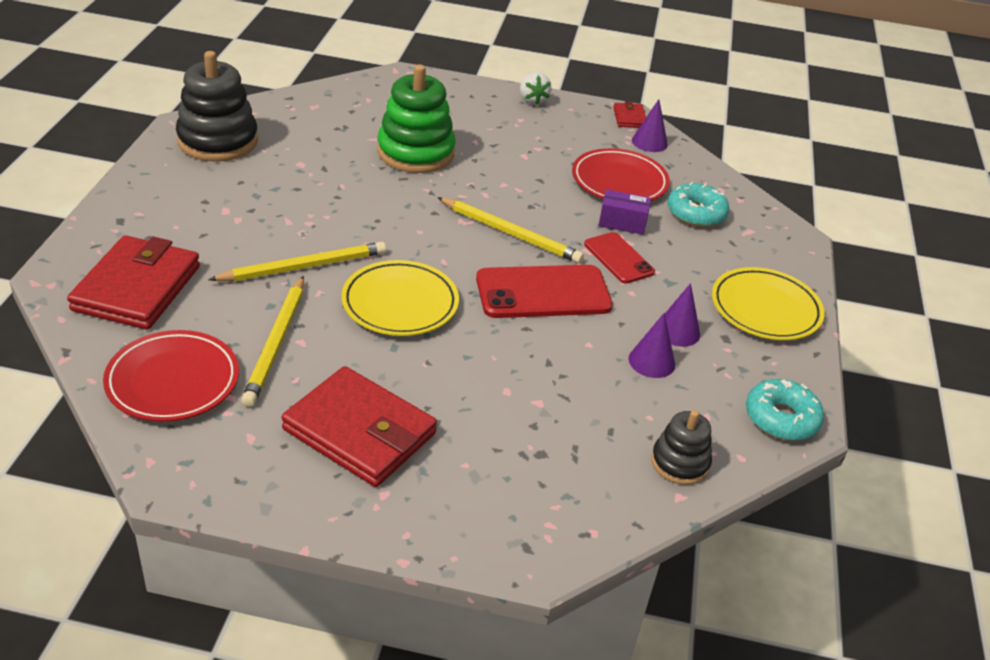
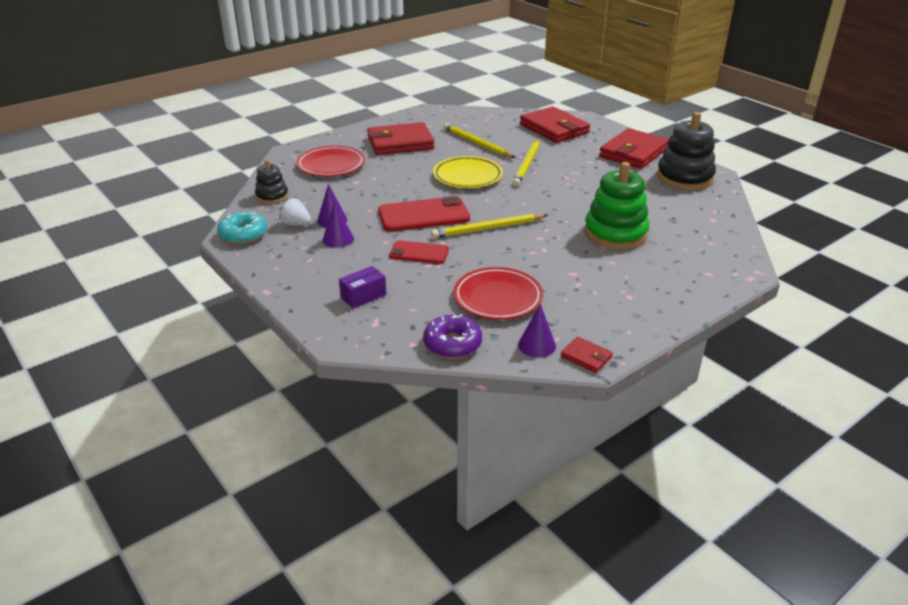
camera: 135 degrees right, 5 degrees down
(171, 193) = (633, 153): none -> red wallet
(173, 381) = (480, 121): red plate -> red plate (331, 165)
(532, 100) = (659, 317): white strawberry -> white strawberry (296, 224)
(543, 293) = (423, 215): red phone -> red phone turned 45 degrees clockwise
(622, 223) = (450, 273): purple box -> purple box (363, 296)
(696, 213) = (422, 310): turquoise donut -> none
(709, 180) = (452, 344): none -> purple donut
(765, 309) = (306, 279): yellow plate -> none

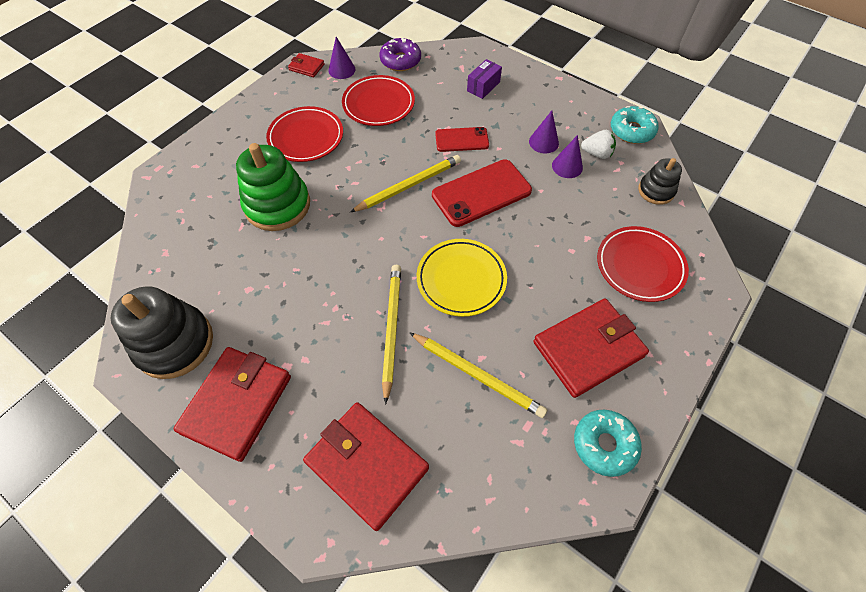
camera: 165 degrees right, 25 degrees up
(418, 119) = (604, 444): none -> turquoise donut
(587, 279) = (306, 137): none -> red plate

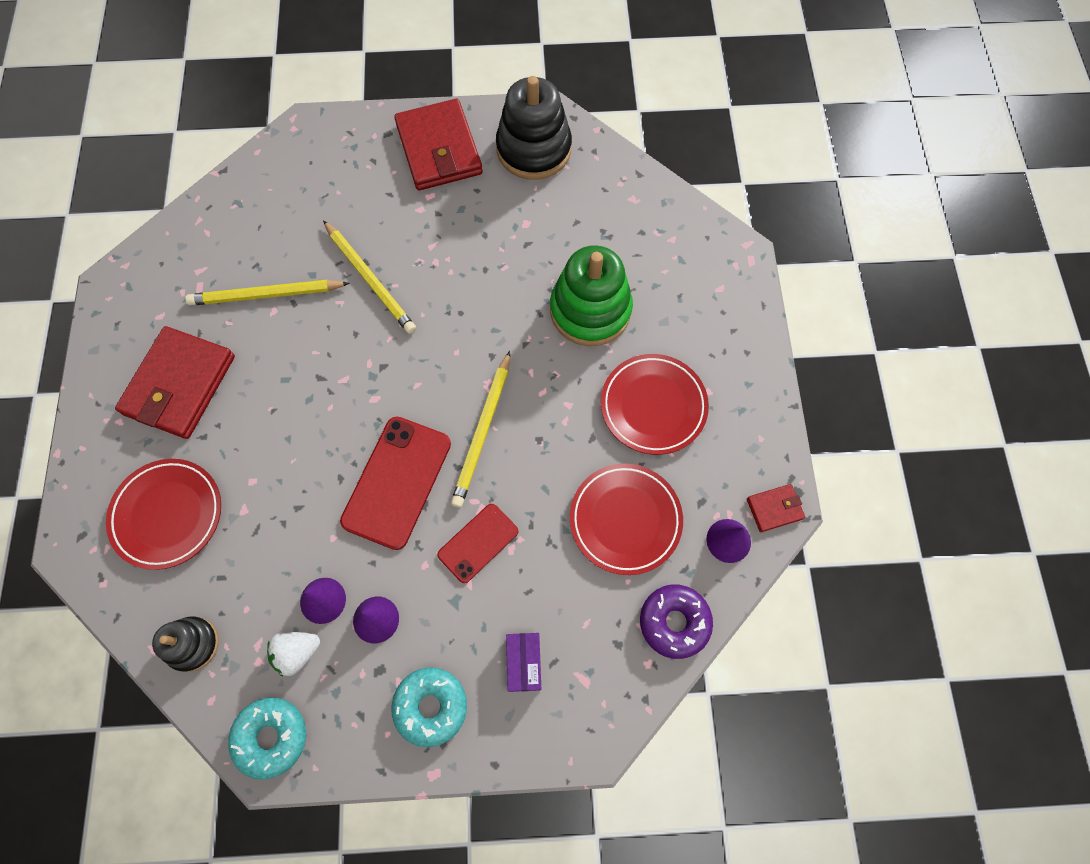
camera: 140 degrees right, 10 degrees up
(367, 465) = (305, 180): red wallet -> none
(461, 279) = (343, 367): yellow plate -> none
(604, 444) = (127, 315): turquoise donut -> turquoise donut (431, 706)

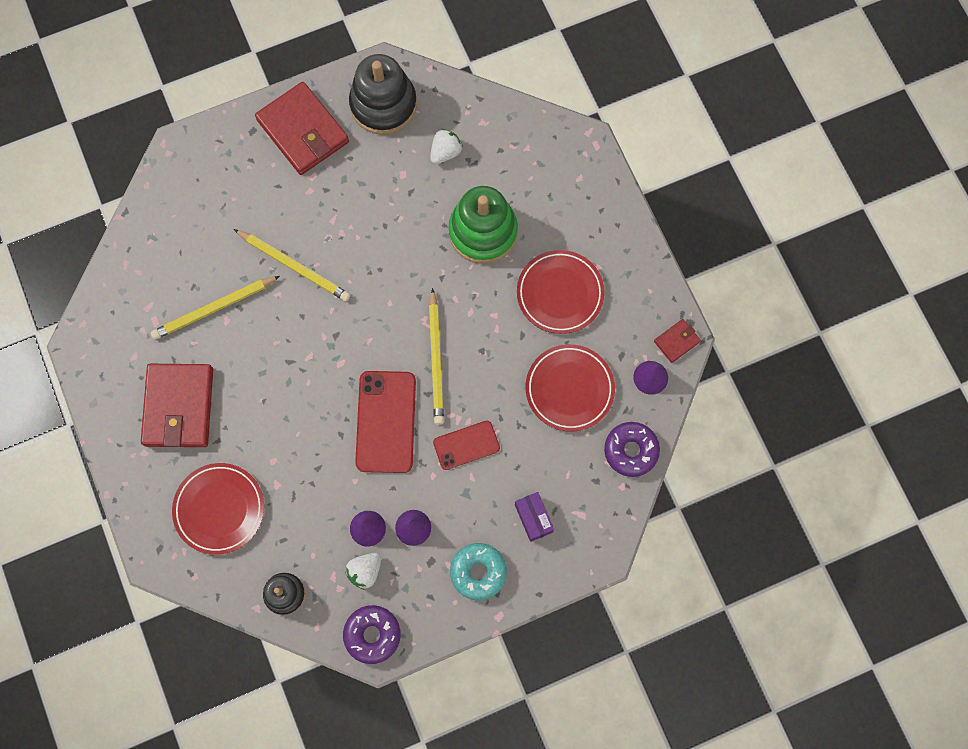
camera: 20 degrees left, 5 degrees up
(271, 737) = (372, 634): turquoise donut -> purple donut
(478, 543) = (466, 445): red phone -> red phone turned 45 degrees clockwise
(581, 216) = (445, 152): none -> white strawberry

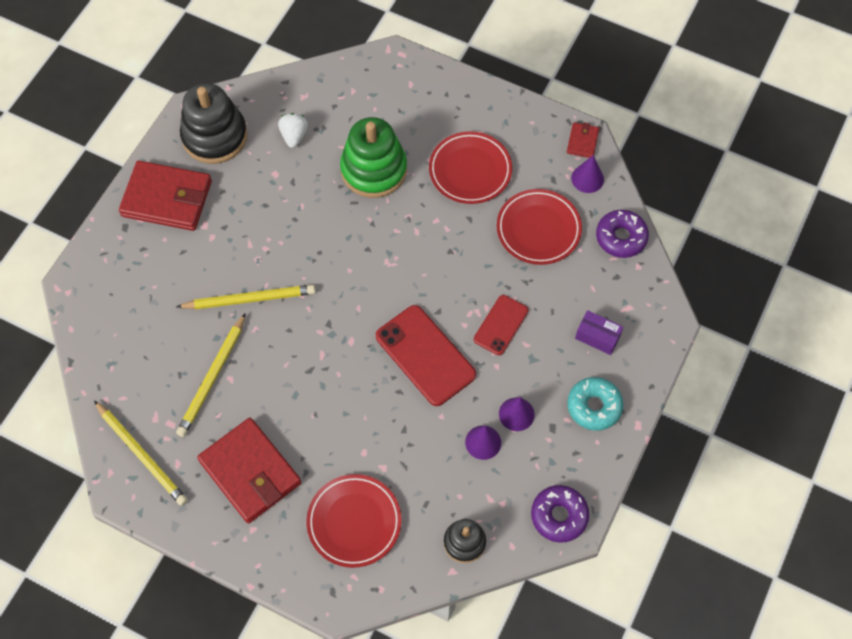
camera: 40 degrees left, 10 degrees down
(365, 571) = (510, 474): white strawberry -> none
(436, 359) = (422, 283): yellow pencil -> yellow pencil (142, 454)

